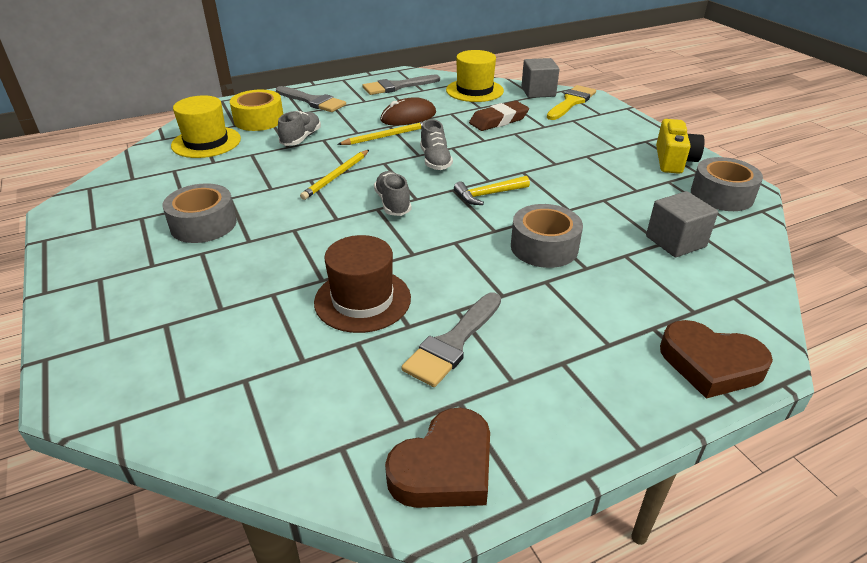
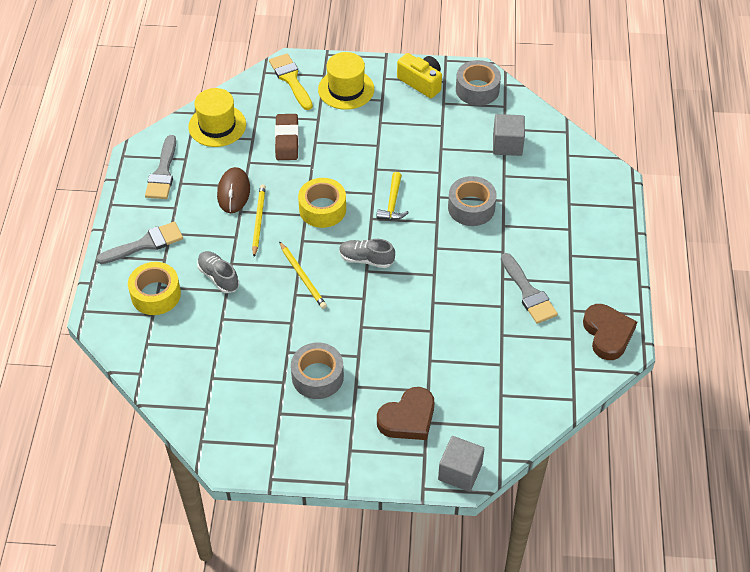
camera: 60 degrees left, 15 degrees up
(206, 142) = (174, 344): yellow hat -> yellow hat (346, 89)
(362, 300) = (465, 318): brown hat -> none
(435, 160) = (322, 209): grey shoe -> yellow tape
(538, 92) = (254, 88): grey cube -> grey cube (460, 472)
(710, 364) = (606, 199): brown heart -> brown heart (408, 418)

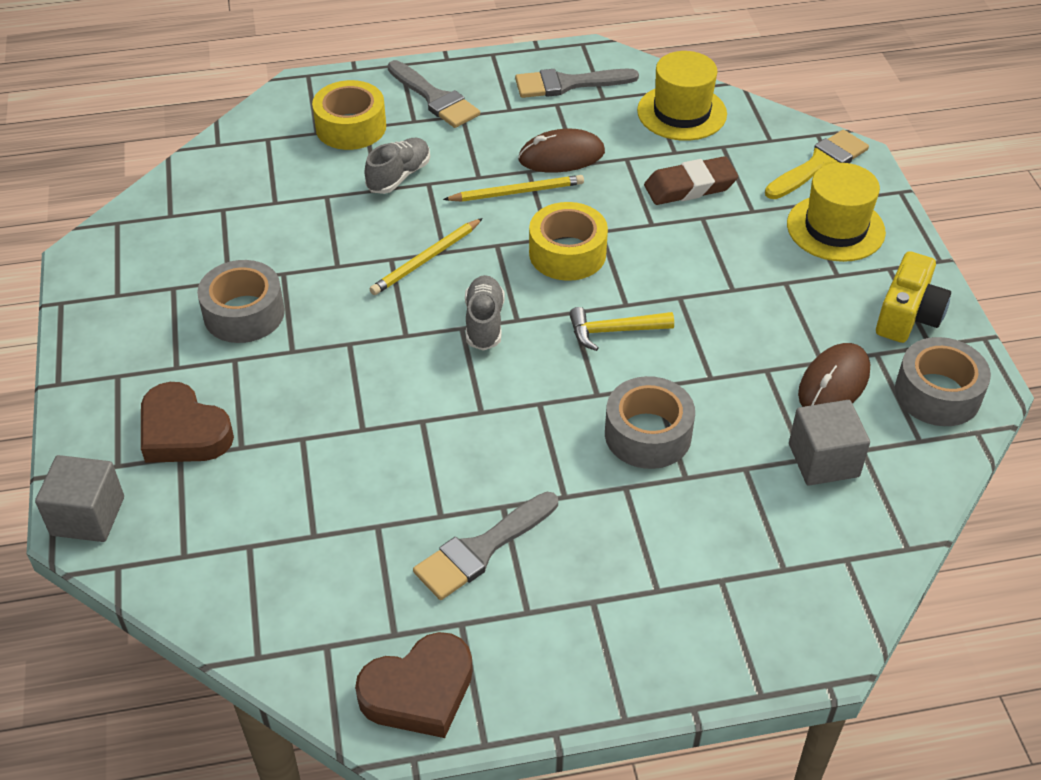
camera: 75 degrees right, 5 degrees down
(458, 125) = (833, 383): none -> brown mouse

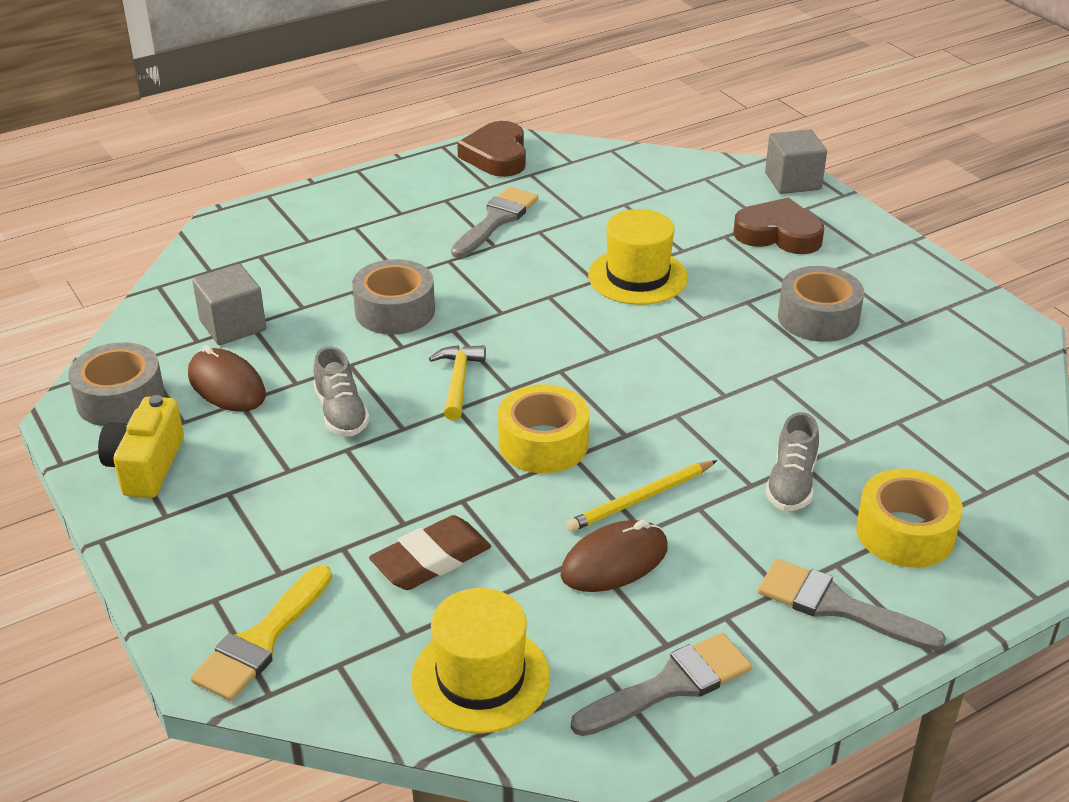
camera: 160 degrees right, 10 degrees down
(419, 691) = (497, 156): brown heart -> brown heart turned 45 degrees counterclockwise
(426, 259) = (688, 402): yellow pencil -> none
(484, 322) = (589, 360): grey shoe -> grey shoe (341, 413)
(614, 331) = (458, 381): yellow hammer -> yellow hammer turned 60 degrees counterclockwise
(833, 383) = (227, 385): brown mouse -> brown mouse turned 60 degrees counterclockwise
(835, 228) = (233, 549): yellow hat -> yellow hat (637, 276)

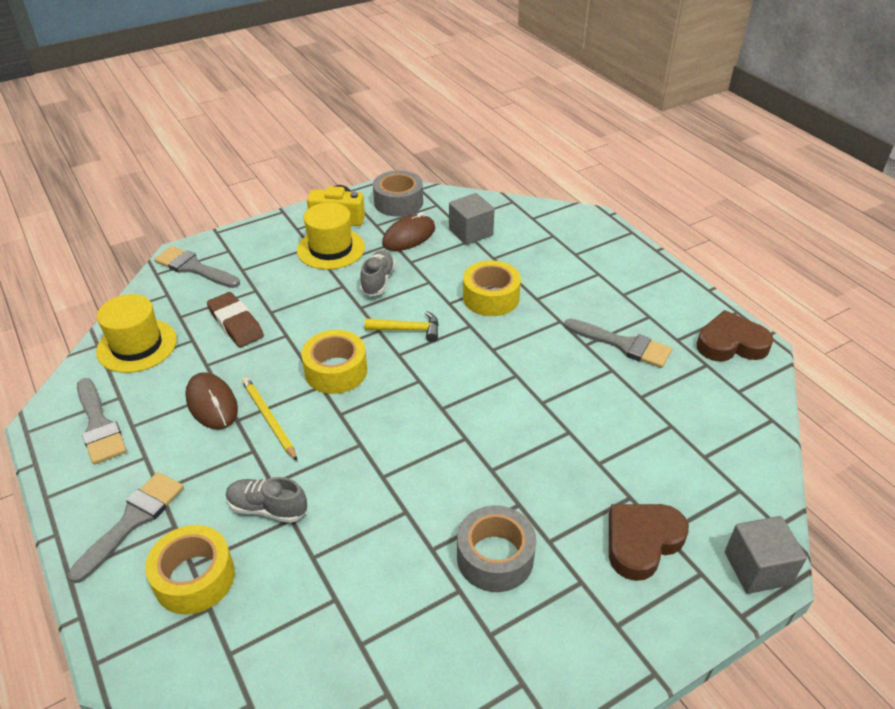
camera: 90 degrees right, 5 degrees up
(262, 640) = (194, 268): yellow brush -> grey brush
(341, 413) = (378, 281): grey shoe -> grey shoe turned 120 degrees clockwise
(395, 311) = (491, 297): grey tape -> yellow tape
(637, 276) = (550, 429): yellow hat -> yellow hat (331, 249)
(778, 234) = (642, 542): brown heart -> brown heart turned 150 degrees counterclockwise

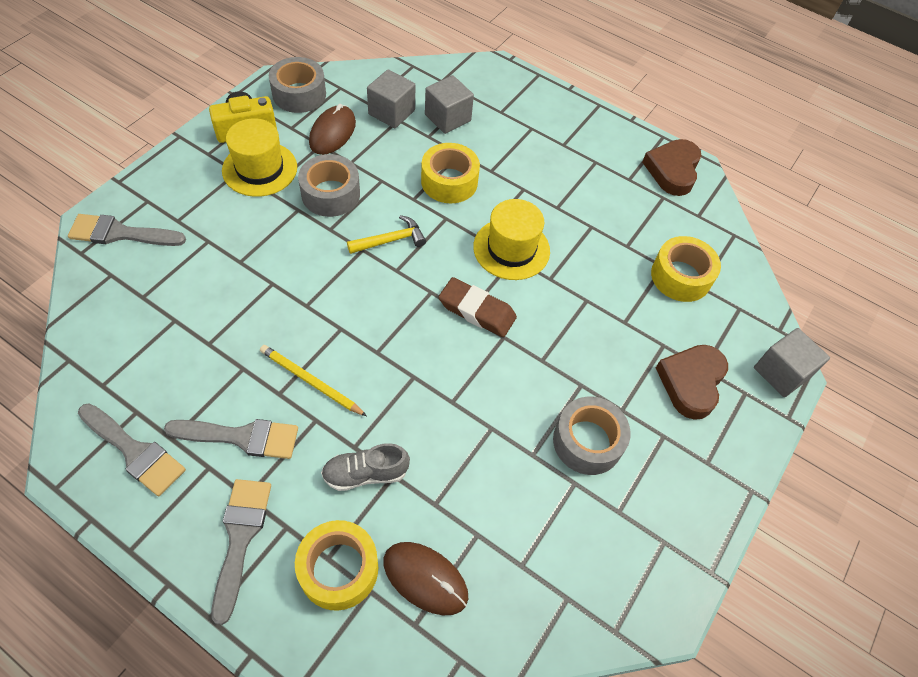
camera: 30 degrees left, 15 degrees up
(137, 345) = (116, 346): yellow hat -> yellow hat (511, 249)
(212, 403) = (242, 385): brown mouse -> brown mouse (425, 578)
(236, 324) = (211, 286): brown eraser -> brown eraser (477, 311)
(336, 371) = (346, 307): yellow tape -> yellow tape (681, 276)
(378, 281) = (330, 194): grey shoe -> grey tape
(520, 247) = (447, 118): none -> grey cube
(623, 344) = (588, 198): grey brush -> grey brush (241, 437)
(731, 343) = (672, 170): brown heart -> brown heart turned 45 degrees counterclockwise

